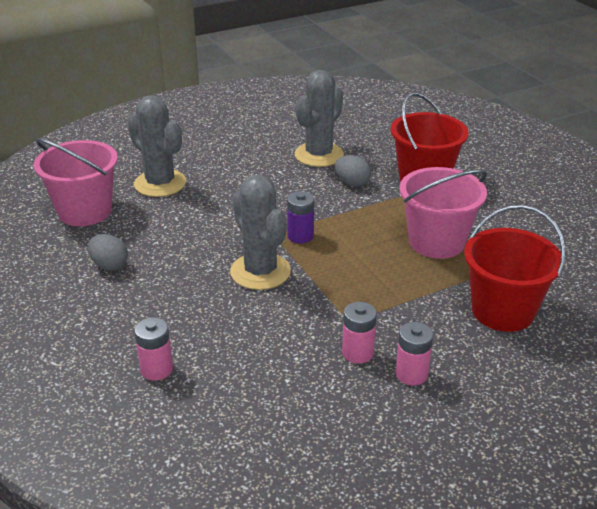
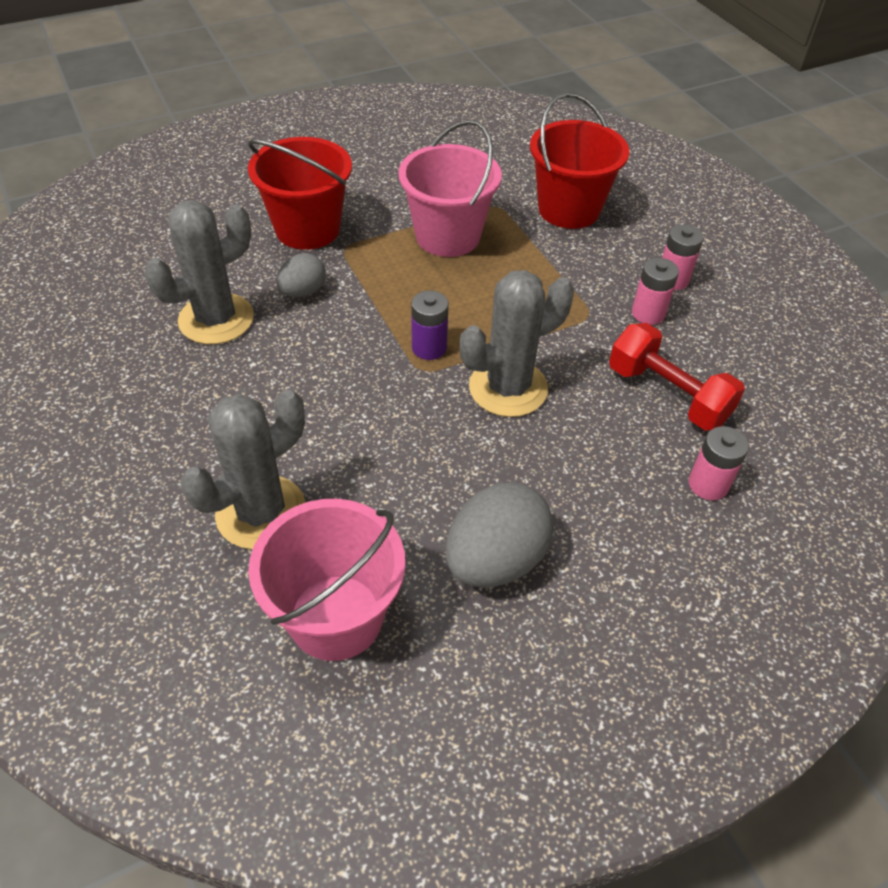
camera: 90 degrees left, 15 degrees up
(109, 265) = (495, 560): grey egg -> grey egg, size x1.73
(255, 356) = (667, 395): none -> red dumbbell
(319, 155) = (216, 319): grey cactus -> grey cactus turned 75 degrees counterclockwise

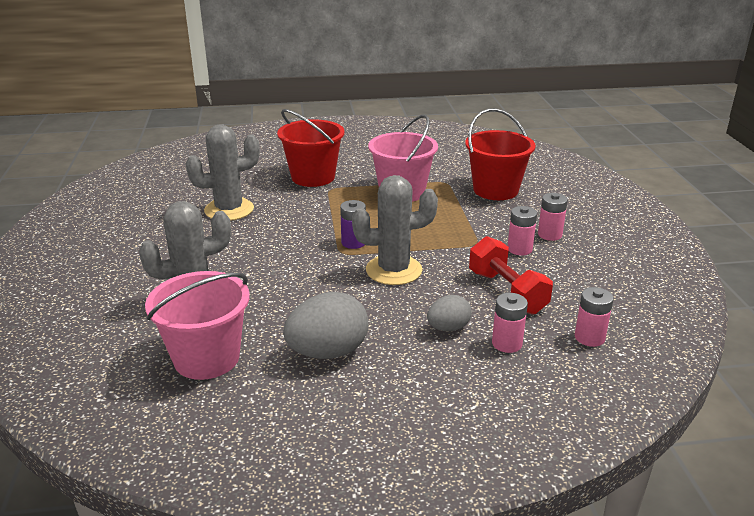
camera: 20 degrees right, 20 degrees down
(303, 292) = (290, 205): grey egg -> grey egg (448, 328)
(797, 449) = (589, 337): none -> pink battery

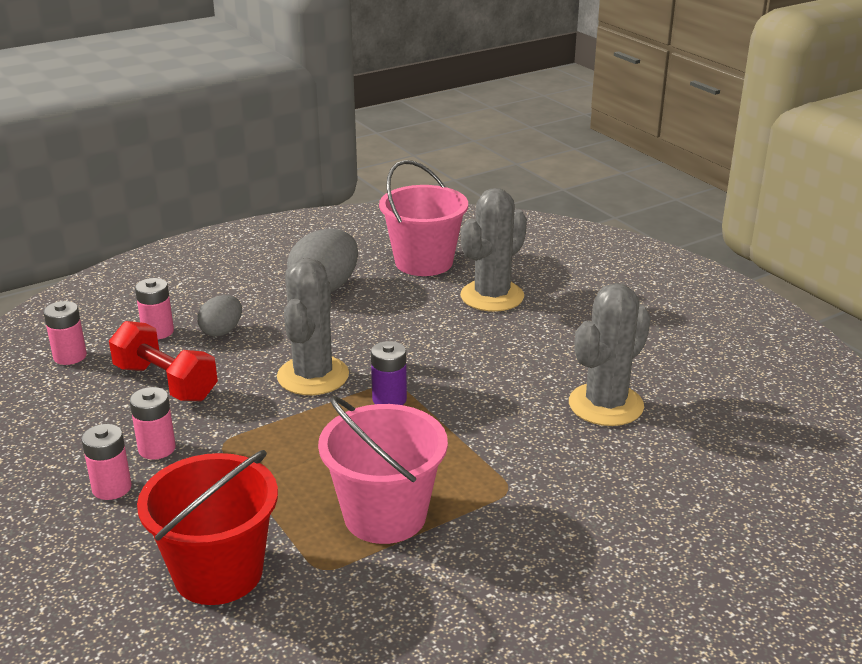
camera: 155 degrees right, 0 degrees up
(313, 177) = (563, 507): red bucket -> none
(394, 270) = (313, 376): grey cactus -> grey cactus turned 45 degrees counterclockwise

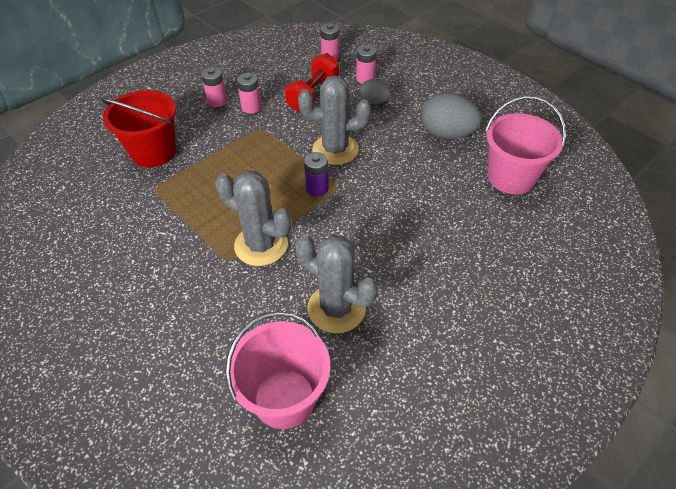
camera: 80 degrees right, 20 degrees up
(385, 515) = (199, 205): pink bucket -> pink bucket (284, 398)
(492, 296) = (475, 224): grey cactus -> grey cactus (261, 245)

